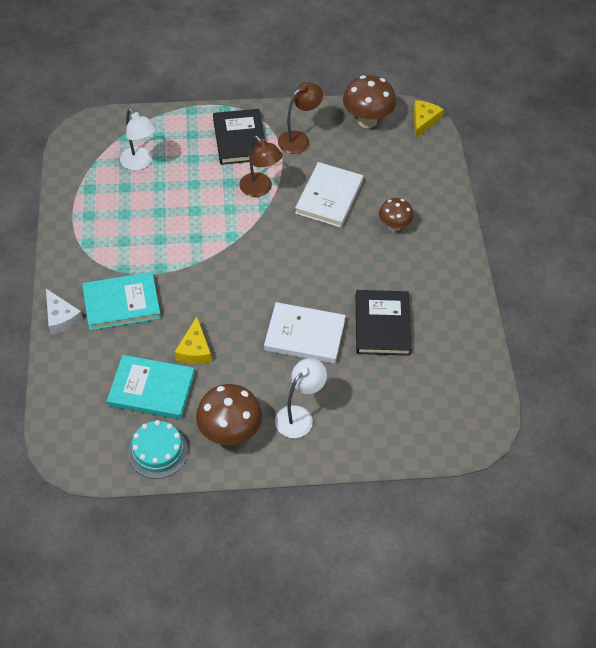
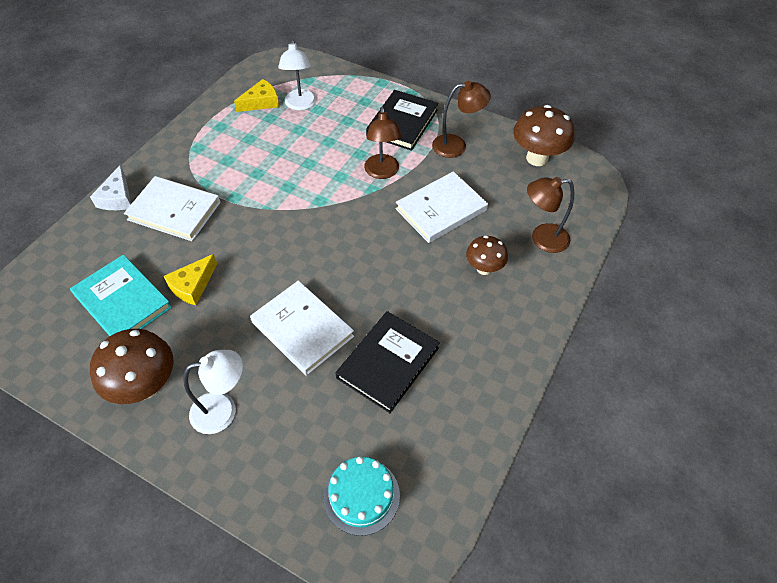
camera: 35 degrees right, 0 degrees up
(121, 303) = (174, 211): turquoise book -> white book
(158, 451) = (69, 364): turquoise cake -> turquoise cake (361, 495)
(417, 183) = (542, 239): none -> brown lamp
(424, 121) = (596, 183): yellow cheese -> yellow cheese (261, 102)

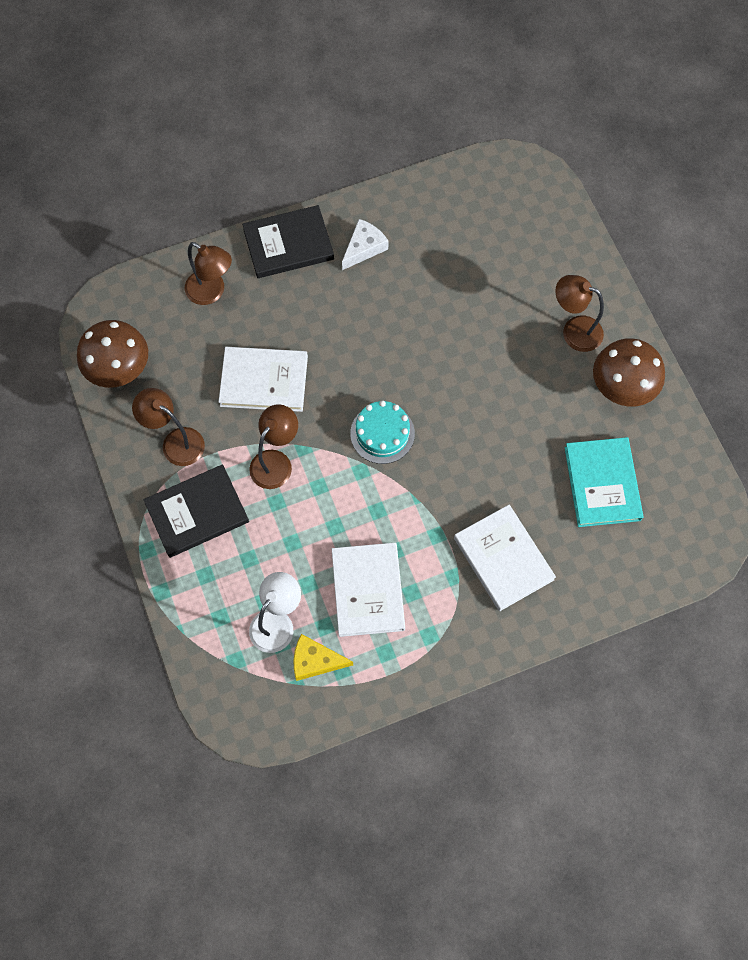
camera: 140 degrees left, 15 degrees up
(117, 197) = (549, 619): white cheese -> white cheese (364, 248)
(192, 285) = (535, 457): yellow cheese -> none
(223, 410) = (574, 330): white lamp -> brown lamp
(302, 329) = (473, 353): white book -> white book (368, 590)
(361, 495) = (520, 213): turquoise cake -> turquoise cake (382, 433)
(388, 363) = (430, 282): black book -> black book (288, 244)
(484, 268) = (286, 301): brown mushroom -> none

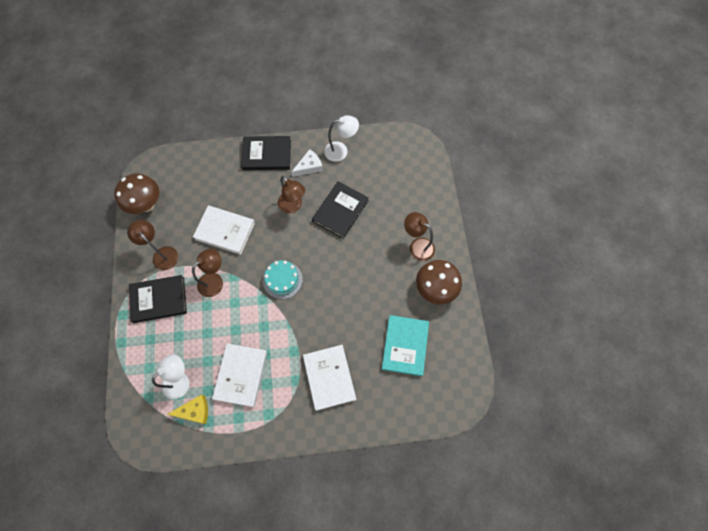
camera: 15 degrees right, 0 degrees up
(212, 292) = (214, 172): brown lamp -> brown lamp (293, 206)
(315, 660) = (195, 411): yellow cheese -> yellow cheese turned 150 degrees clockwise
(406, 210) = (341, 151): none -> white lamp
(437, 306) = (340, 211): none -> black book

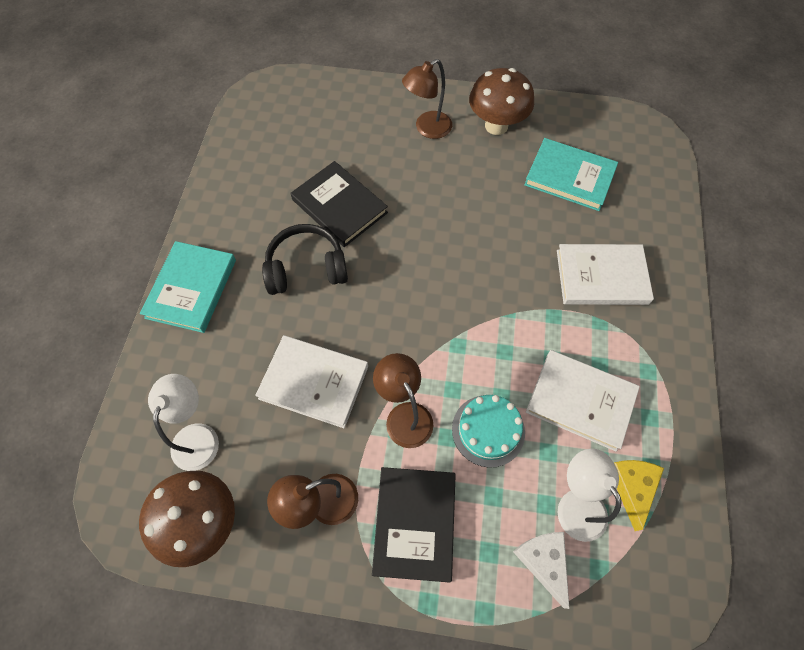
camera: 75 degrees left, 5 degrees down
(225, 231) = (314, 382): white book -> white book turned 75 degrees clockwise
(266, 154) = (191, 288): black book -> turquoise book
(282, 280) = (432, 309): turquoise cake -> turquoise cake (488, 430)
(293, 206) = (306, 268): brown lamp -> black headphones
(309, 167) = (243, 231): white cheese -> white cheese (543, 561)
(341, 151) = (234, 183): white lamp -> white lamp (198, 436)

